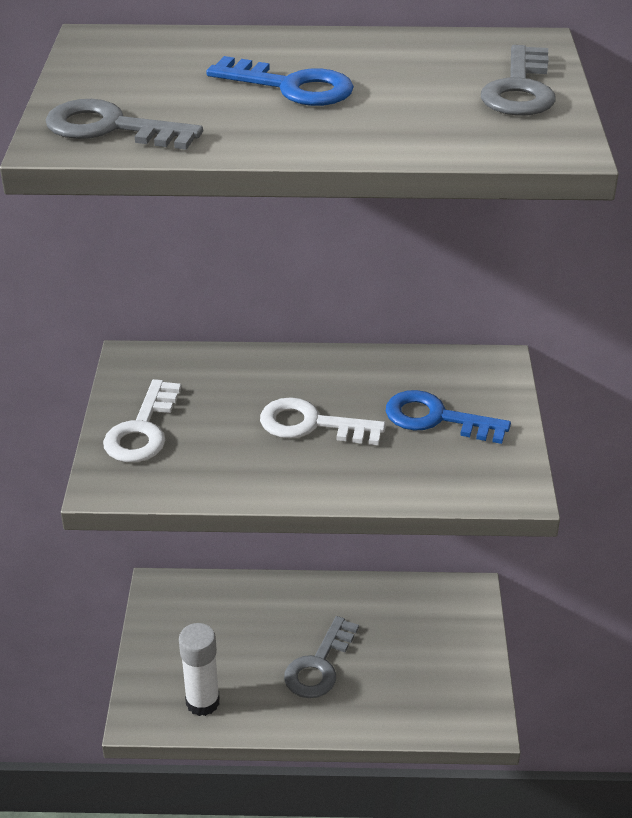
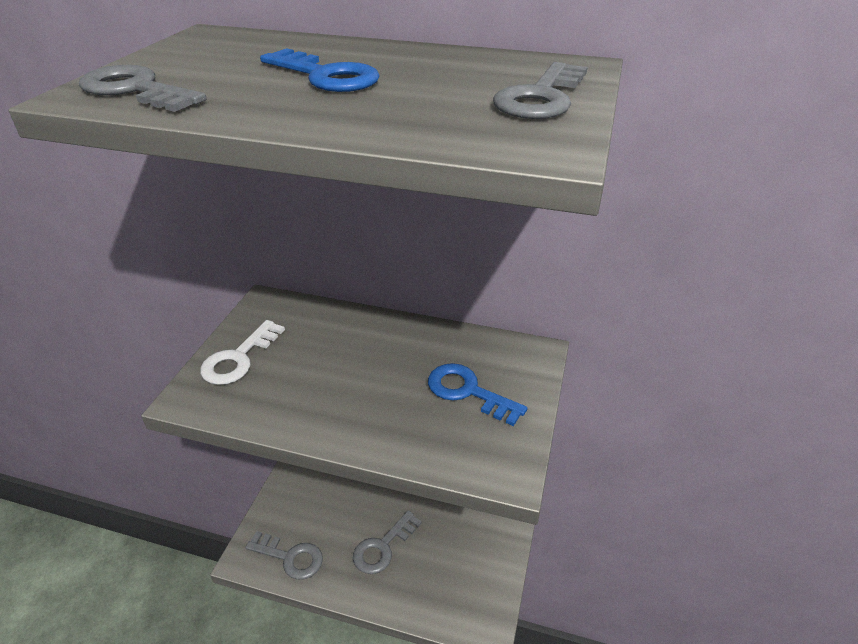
camera: 15 degrees right, 0 degrees up
(202, 702) = (290, 557): white glue stick -> grey key
(311, 424) = (366, 378): white key -> none

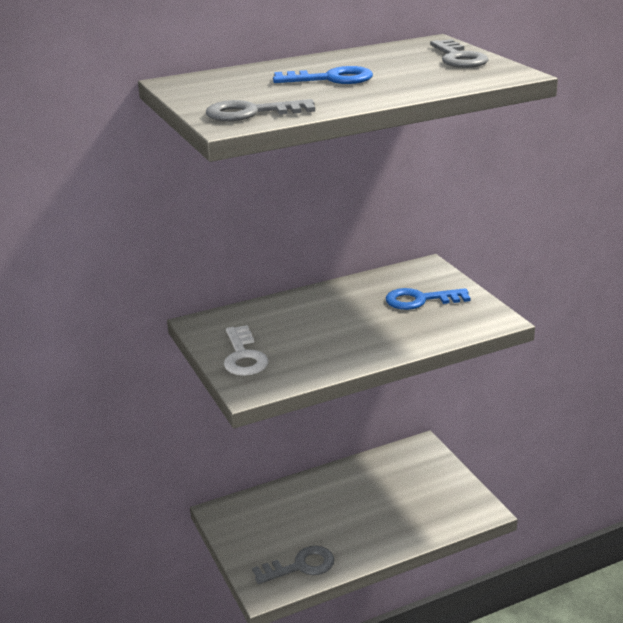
camera: 40 degrees left, 10 degrees down
(382, 547) = (360, 517): grey key -> none

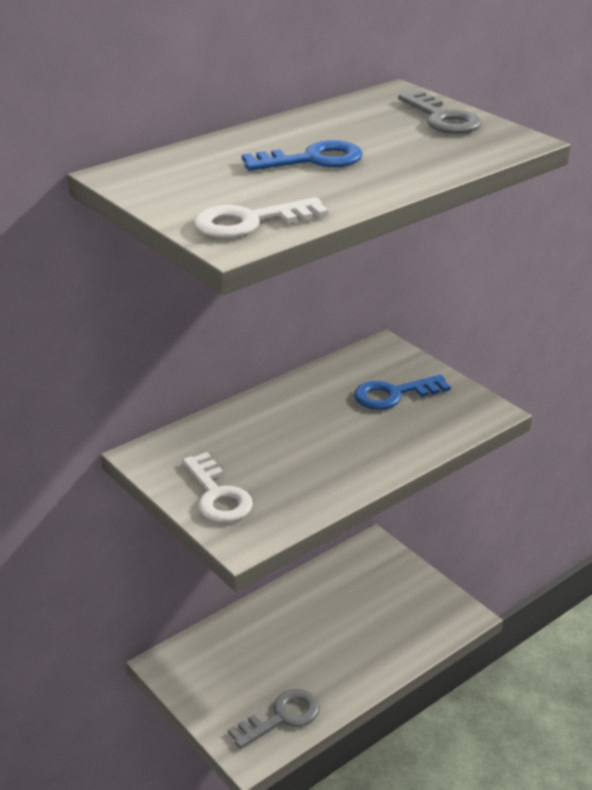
camera: 15 degrees left, 5 degrees up
(251, 113) = (250, 222): grey key -> white key

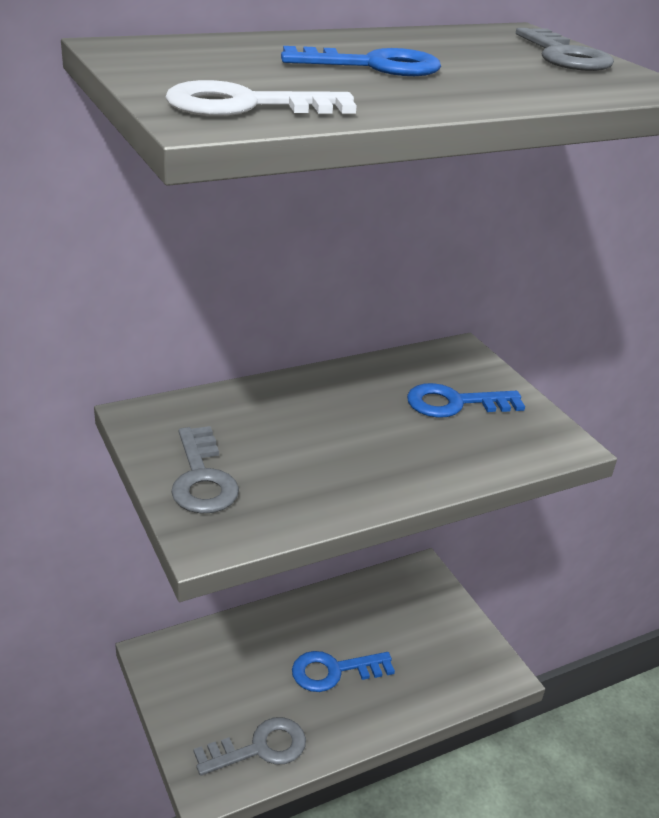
camera: 10 degrees right, 0 degrees up
(218, 495) = (202, 478): white key -> grey key
(324, 644) = (334, 671): none -> blue key

